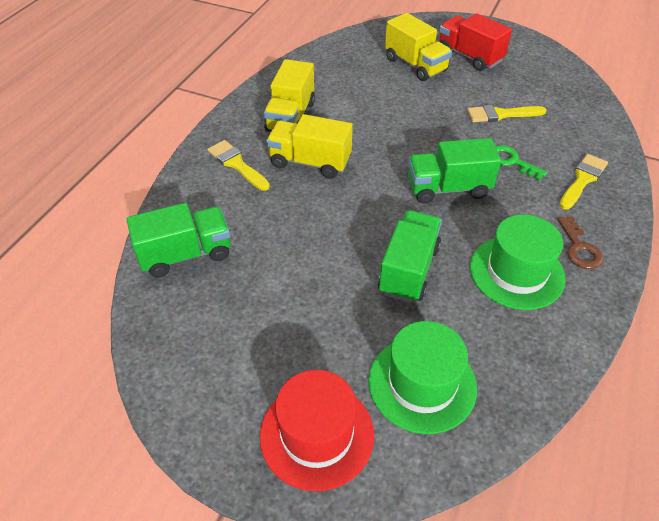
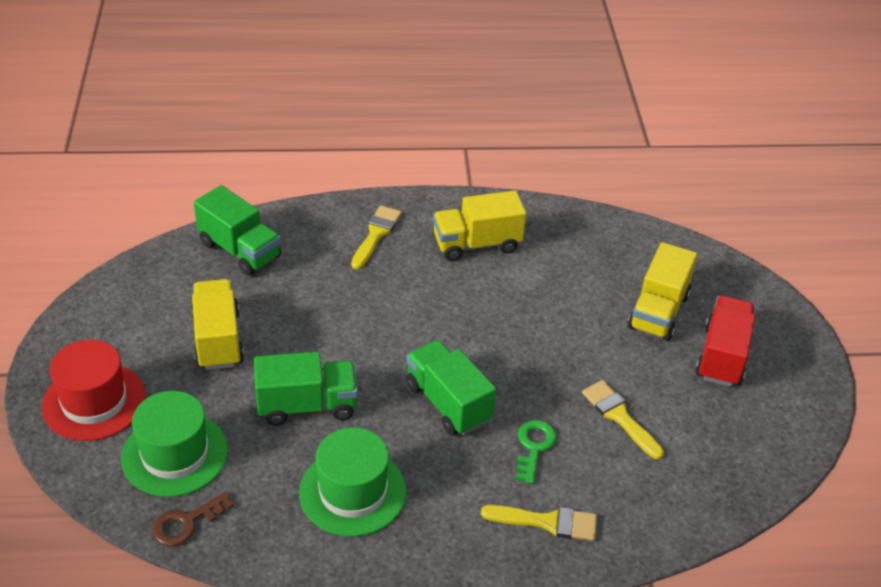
camera: 60 degrees right, 5 degrees down
(310, 162) = (415, 284): yellow truck -> yellow truck (218, 340)
(579, 248) = (423, 540): brown key -> brown key (186, 523)

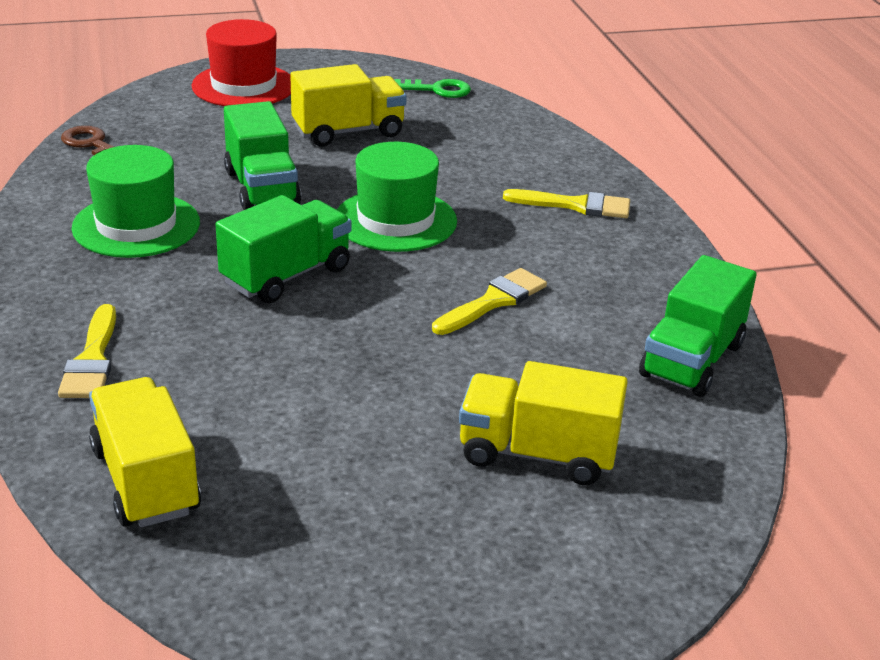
camera: 80 degrees right, 10 degrees down
(175, 454) = (180, 129): green hat -> green hat (395, 220)
(240, 250) = (497, 128): green truck -> green truck (692, 360)
(477, 244) = (602, 279): yellow truck -> yellow truck (145, 480)
(534, 447) = (221, 344): green key -> green key (438, 90)
(619, 416) = (292, 417): yellow brush -> yellow brush (493, 301)
(722, 356) = (458, 528): red truck -> none

